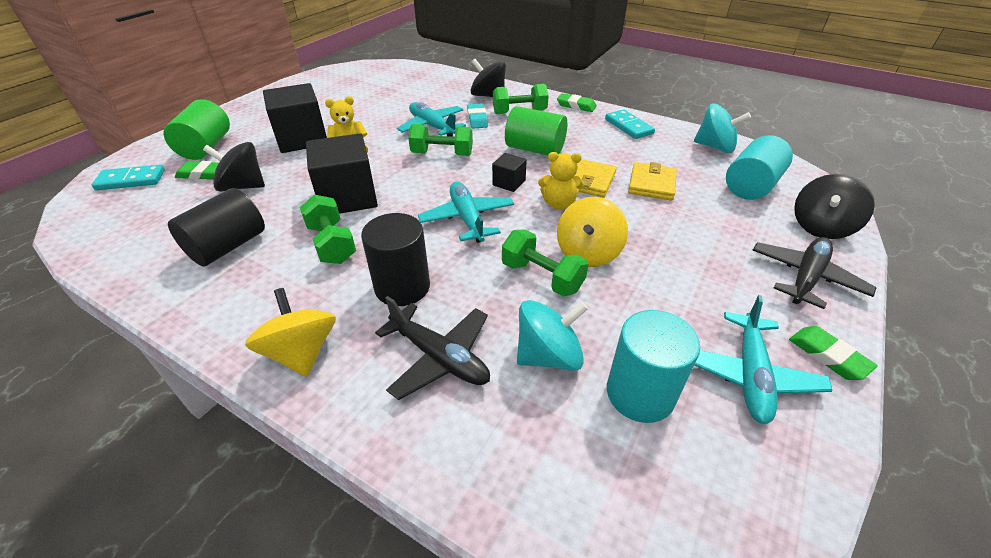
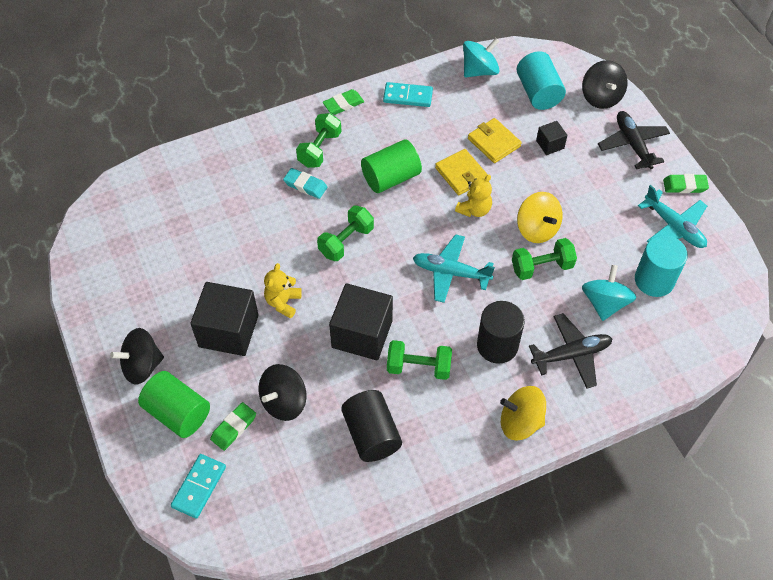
camera: 55 degrees left, 15 degrees up
(432, 126) = (291, 224): turquoise plane -> none
(488, 96) = (267, 152): black spinning top -> black spinning top (142, 366)
(509, 183) = (425, 222): black cube -> black cube (550, 144)

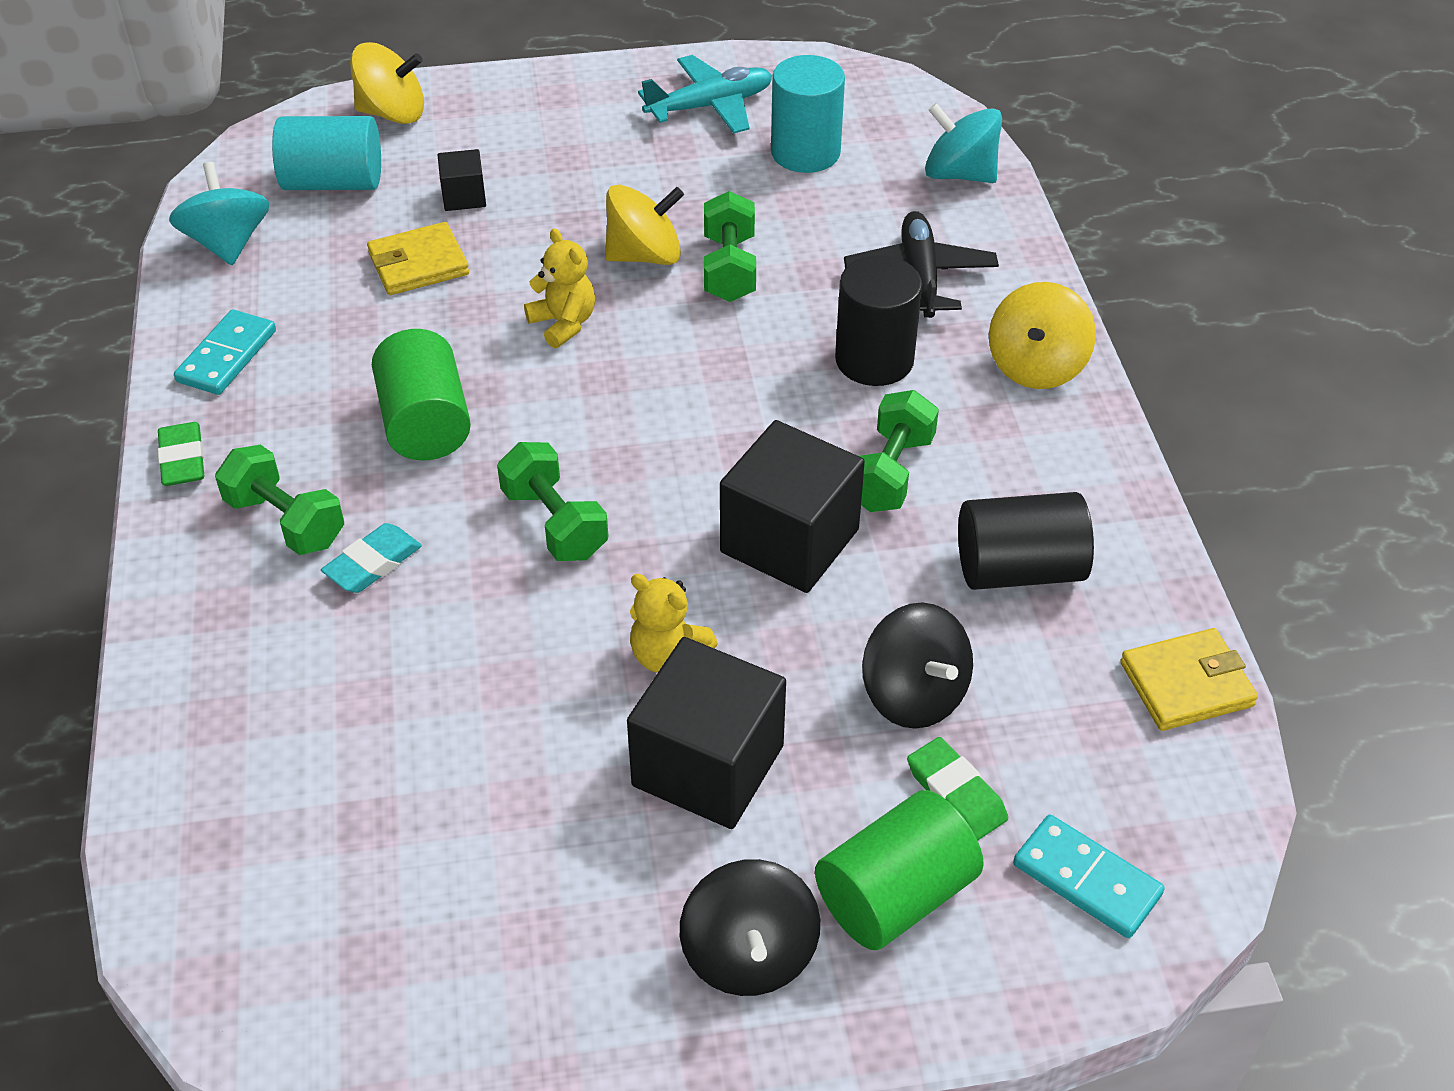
camera: 75 degrees left, 10 degrees down
(450, 272) = (694, 386): turquoise plane -> none
(461, 174) = (470, 322): yellow wallet -> yellow wallet (1186, 684)
(601, 97) = (392, 113): black spinning top -> yellow spinning top
(604, 303) = (830, 215): turquoise spinning top -> turquoise spinning top (959, 174)
(632, 144) = (518, 105): black plane -> none
(684, 186) = (633, 74): green eraser -> none

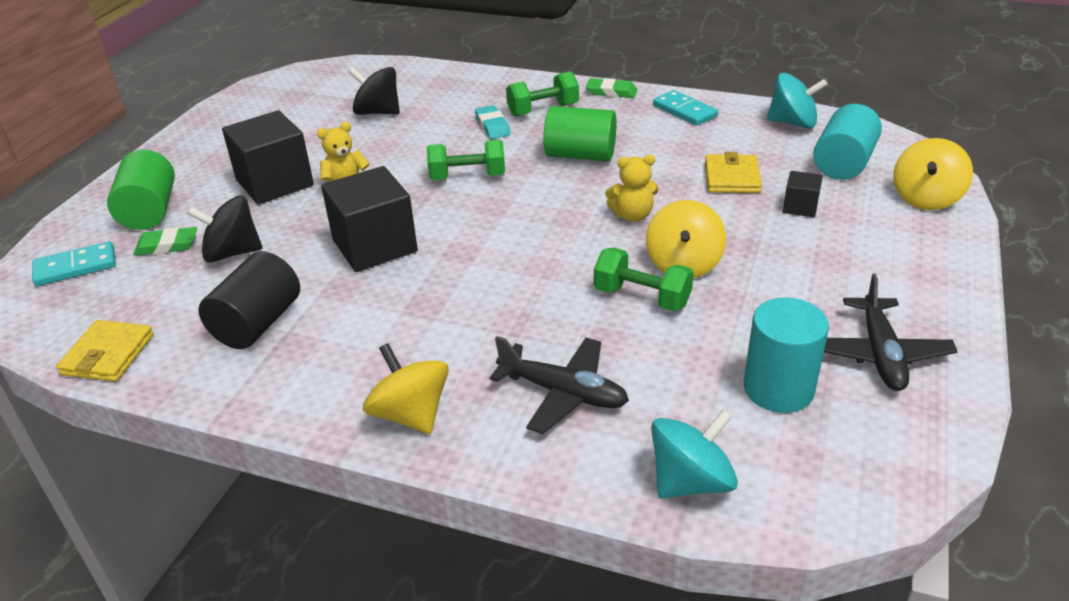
camera: 120 degrees right, 10 degrees down
(710, 106) = (880, 354): turquoise plane -> black plane
(749, 954) = (180, 169): black spinning top -> black spinning top (377, 112)
(874, 360) = (490, 332): black cylinder -> none
(890, 473) = (384, 301): green dumbbell -> none

